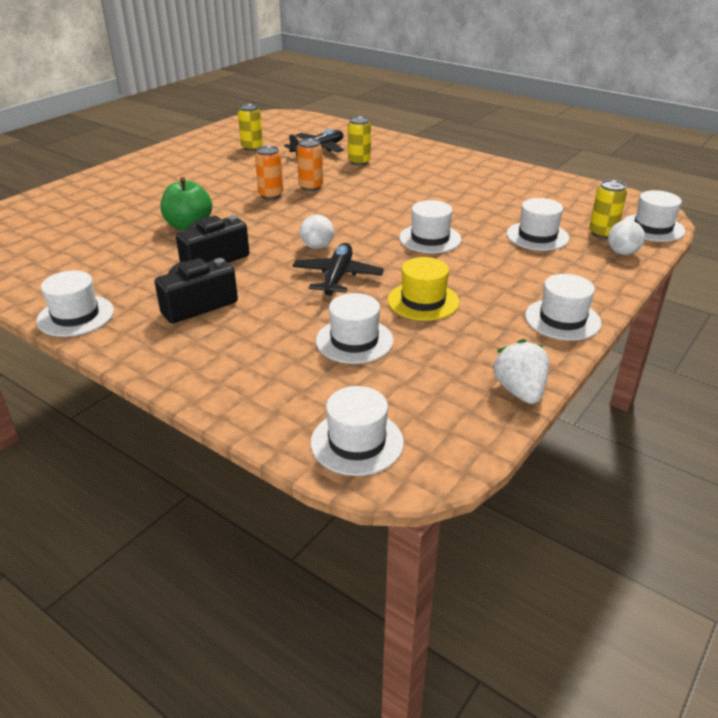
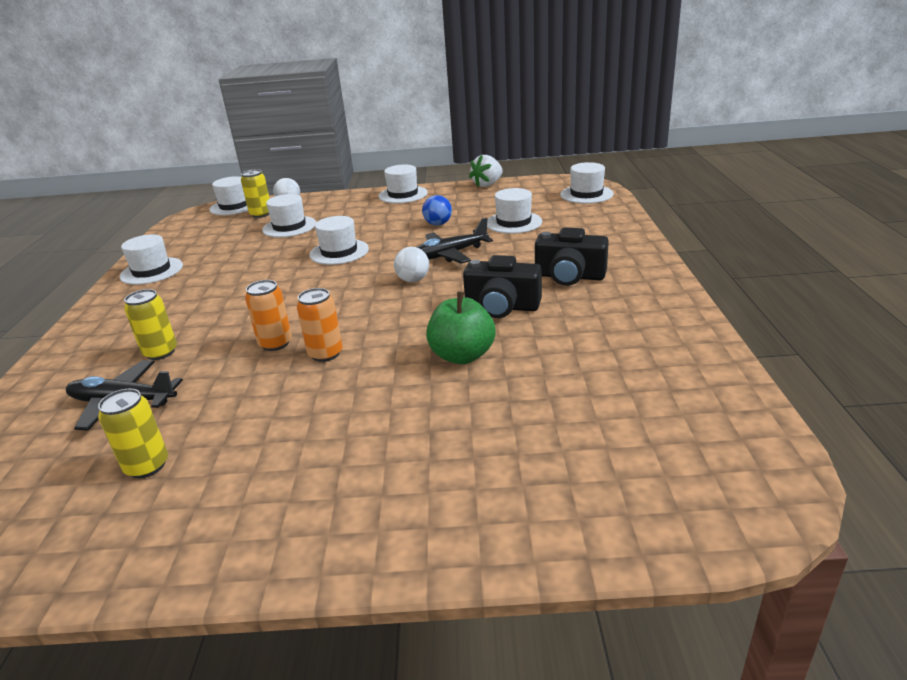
camera: 125 degrees left, 5 degrees down
(75, 316) = (671, 307): white hat -> white hat (151, 271)
(423, 301) = (438, 224): yellow hat -> blue ball

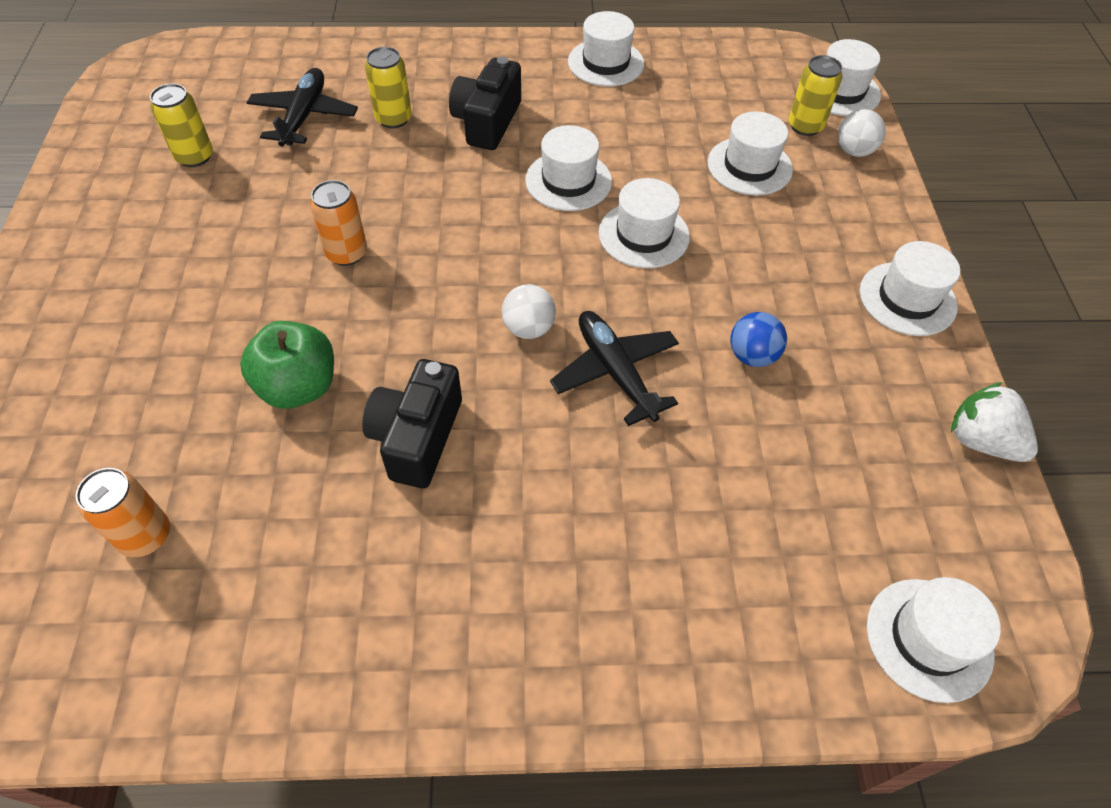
camera: 85 degrees right, 25 degrees up
(275, 343) = (385, 206): orange can -> orange can (145, 536)
(513, 222) = (755, 476): white hat -> white hat (568, 181)
(569, 276) = (502, 543): black camera -> black camera (487, 122)

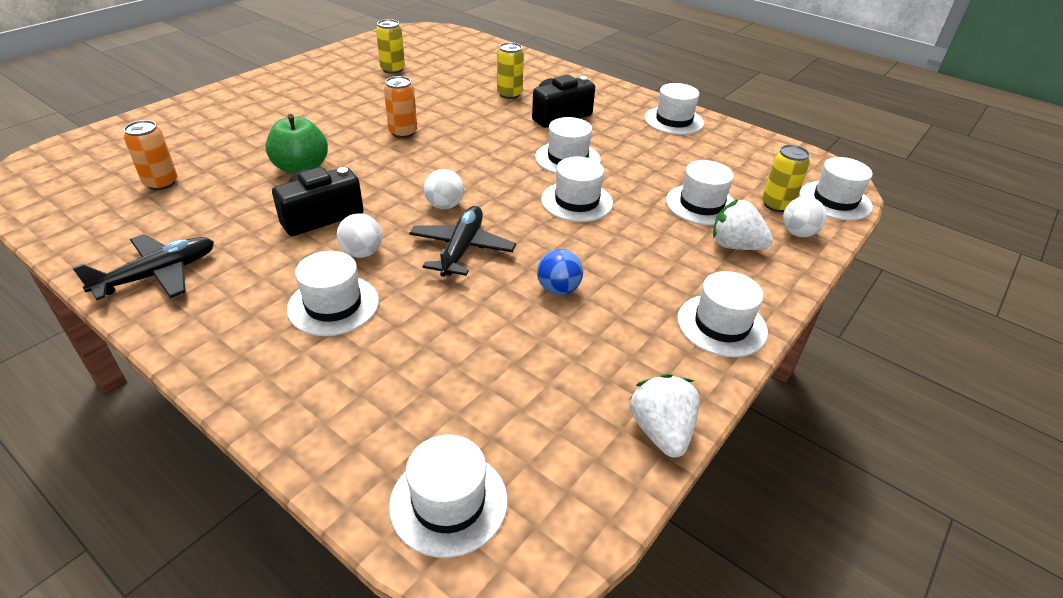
camera: 40 degrees right, 15 degrees down
(304, 116) = (466, 75): black plane -> black plane (158, 275)
(528, 451) = (362, 253): none -> white ball
(586, 534) = (333, 305): none -> white hat
(826, 200) = (735, 246): none -> white strawberry

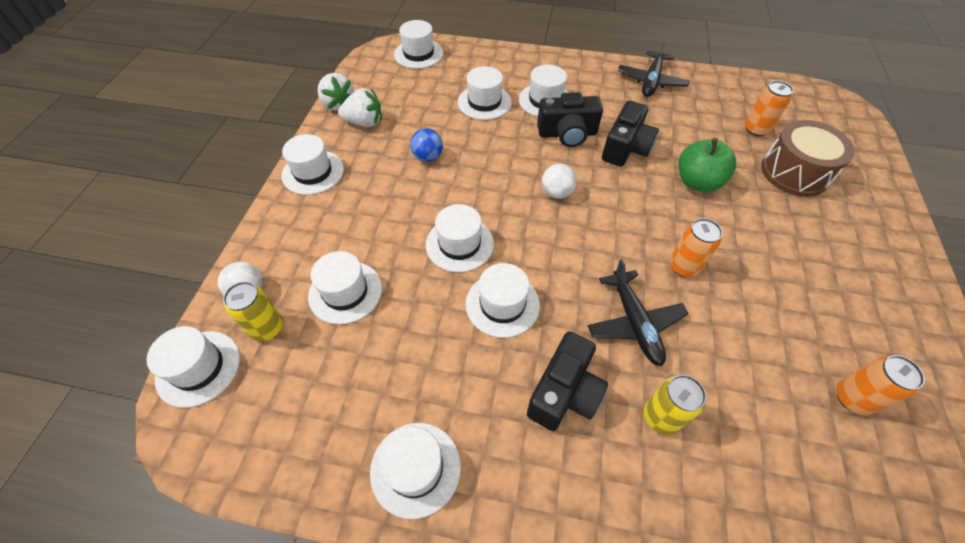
camera: 155 degrees right, 15 degrees up
(206, 145) = (794, 172): none -> brown drum
(362, 253) = (567, 134): white ball -> black camera
(392, 69) = (852, 398): yellow can -> orange can
(420, 337) = (484, 102): none -> white hat
(462, 249) = (510, 161): black plane -> black plane (634, 323)
(735, 246) = (308, 250): white strawberry -> white strawberry (364, 122)

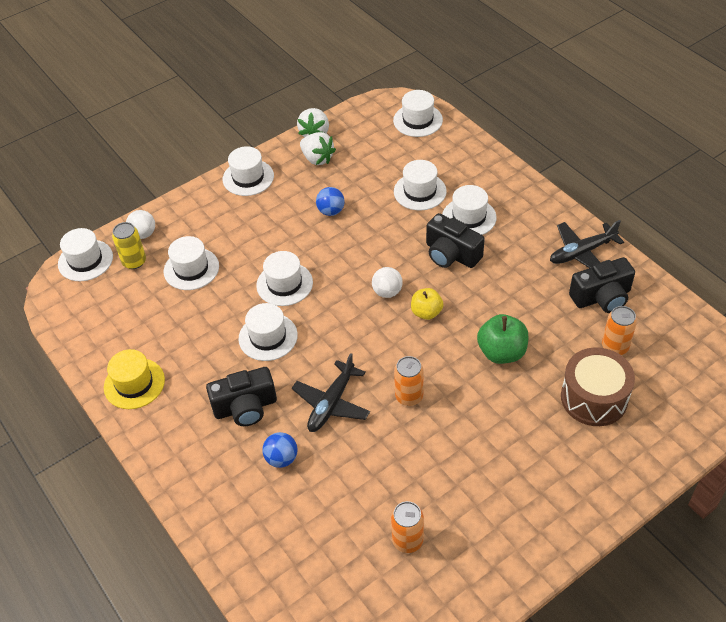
camera: 45 degrees right, 5 degrees down
(415, 468) = (134, 383): white hat -> yellow hat
(607, 189) = (426, 312): none -> yellow apple
(626, 148) = (482, 293): black camera -> black camera (602, 297)
(661, 416) = (281, 458): yellow can -> blue ball

